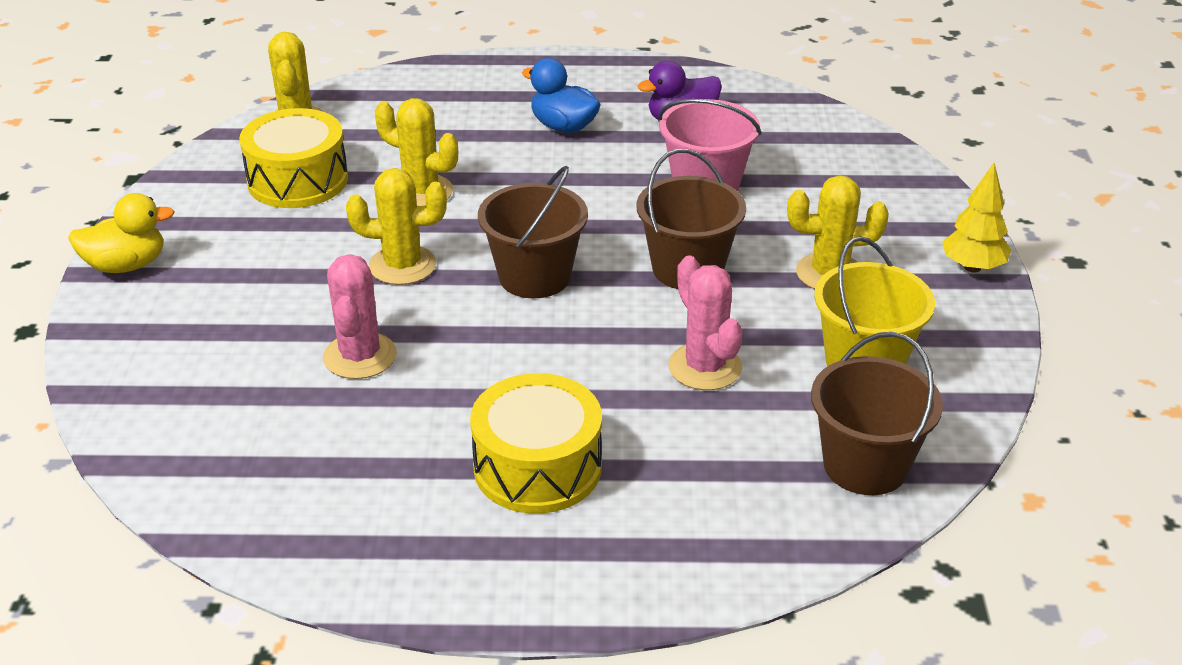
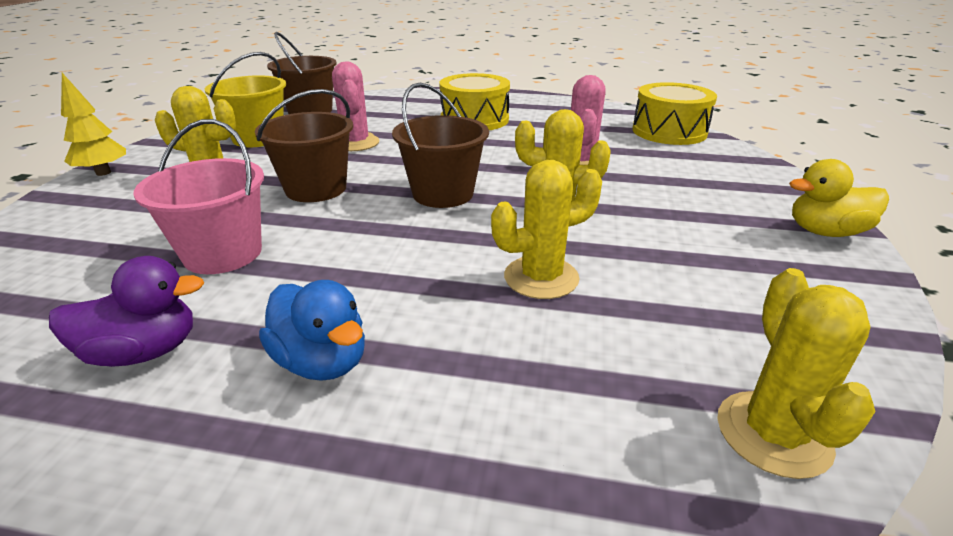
camera: 170 degrees left, 5 degrees down
(298, 180) = (703, 309): yellow drum -> yellow drum (669, 131)
(421, 192) = (541, 277): yellow cactus -> yellow cactus turned 60 degrees counterclockwise

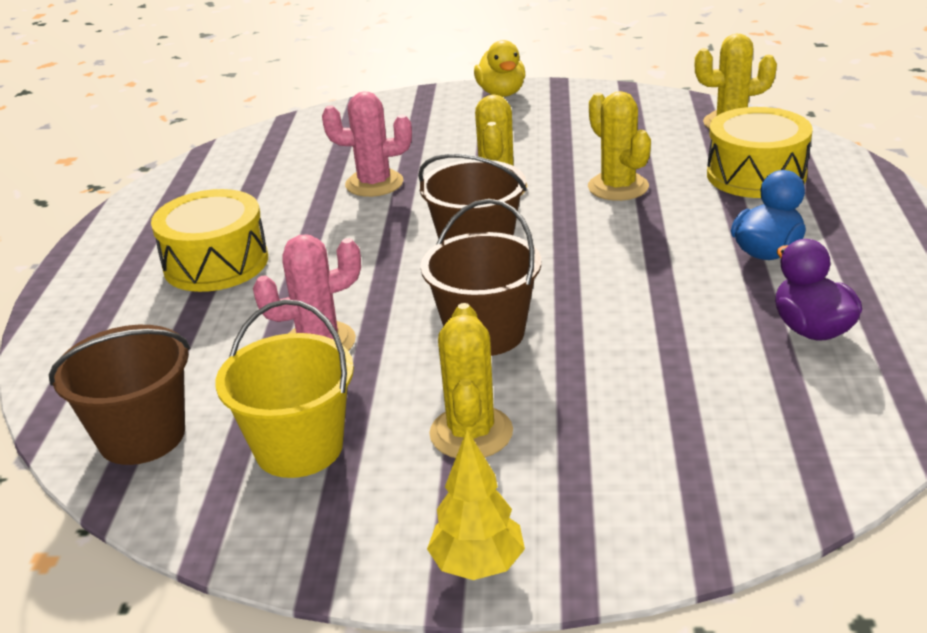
camera: 95 degrees left, 0 degrees up
(223, 253) = (657, 346): pink bucket -> none
(669, 131) = (273, 141): yellow drum -> yellow drum (756, 175)

